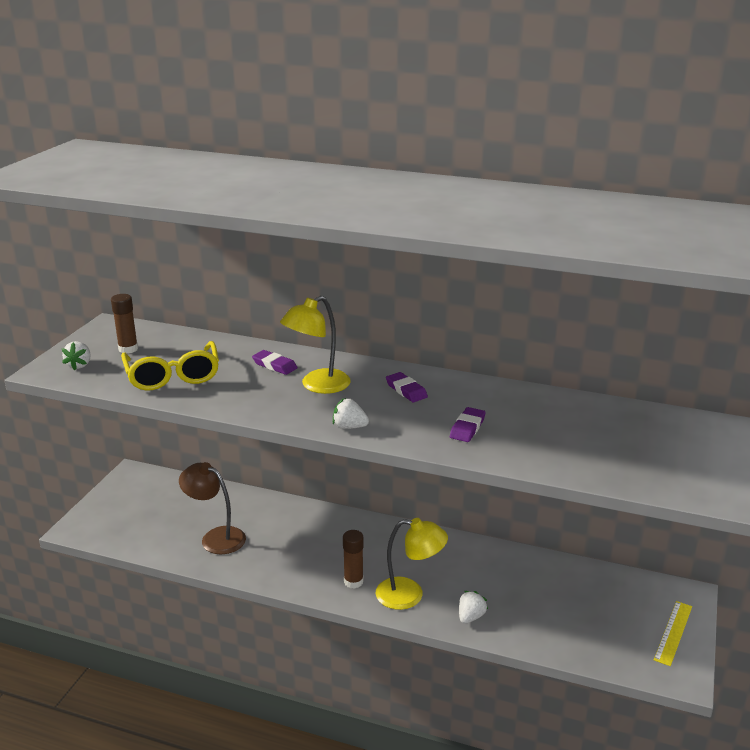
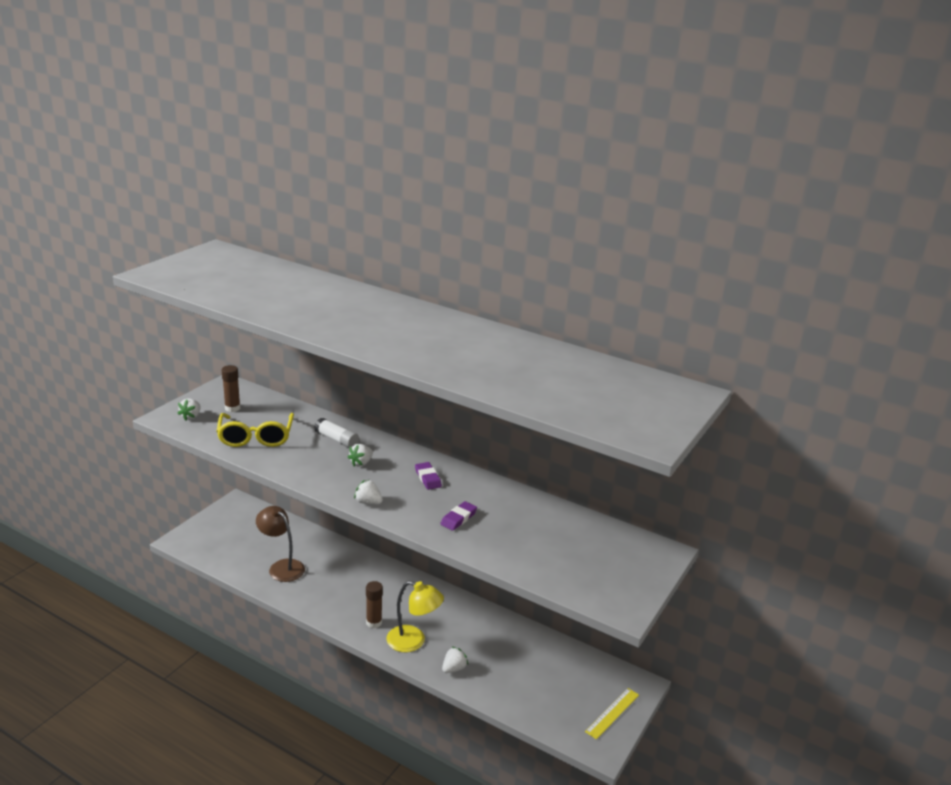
camera: 10 degrees right, 0 degrees up
(274, 365) = (337, 440): purple eraser -> white glue stick
(317, 386) = (361, 463): yellow lamp -> white strawberry

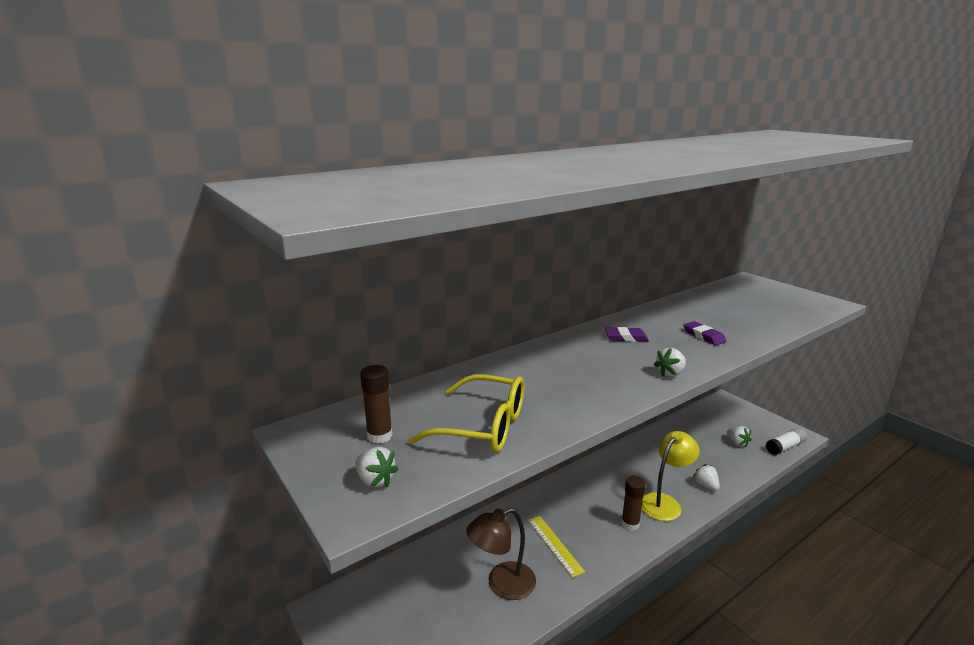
camera: 65 degrees left, 5 degrees down
(337, 440) = (522, 372): white glue stick -> white glue stick (785, 447)
(361, 463) = (583, 365): white strawberry -> white strawberry (737, 443)
(612, 713) = (758, 420): yellow ruler -> yellow ruler (554, 545)

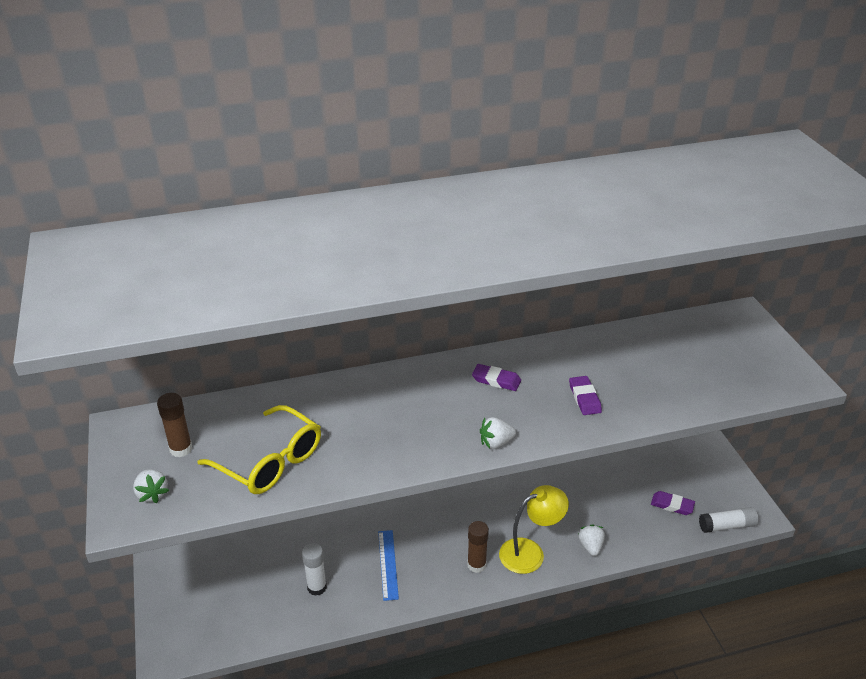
camera: 20 degrees right, 15 degrees up
(502, 584) = (317, 587): brown lamp -> white glue stick
(554, 545) = (388, 564): yellow ruler -> blue ruler
(737, 443) = (672, 505): white strawberry -> purple eraser

